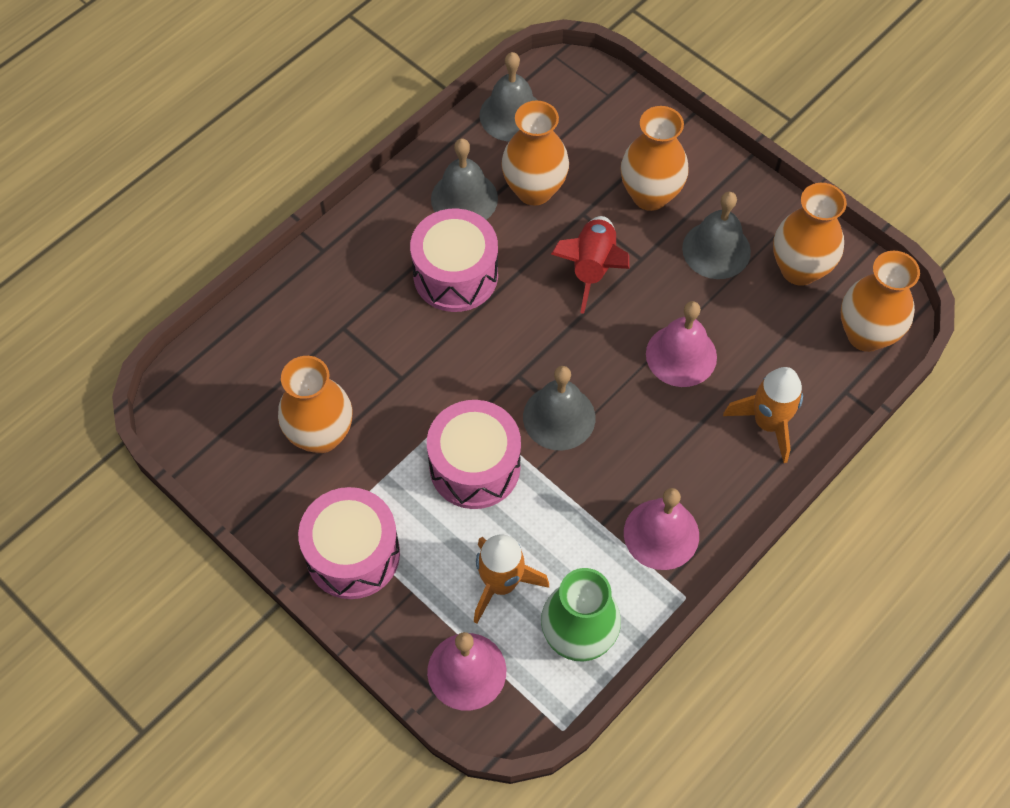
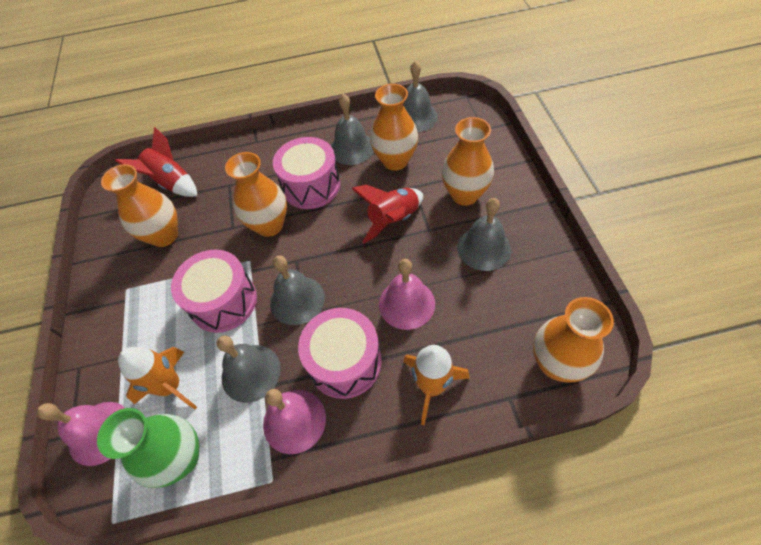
camera: 40 degrees right, 5 degrees down
(259, 365) = (172, 183): none -> red rocket
(353, 554) = (115, 313): pink drum -> pink drum (344, 362)
(576, 518) = (251, 373): none -> grey bell
(799, 269) = (535, 290): orange vase -> orange vase (269, 225)

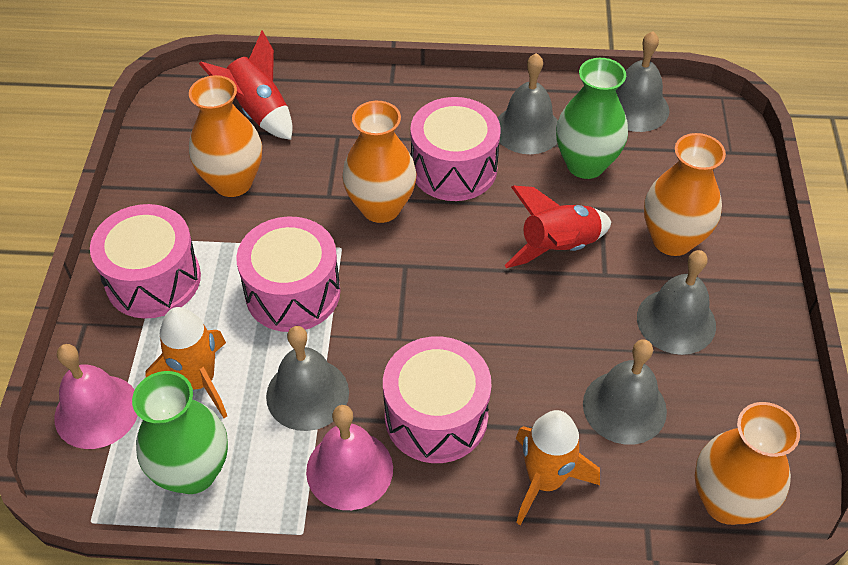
camera: 10 degrees right, 5 degrees down
(122, 320) = (153, 279): none -> pink drum
(297, 300) = (393, 318): grey bell -> grey bell (624, 407)
(395, 161) = (585, 164): orange vase -> green vase
(406, 304) = (543, 365): pink bell -> none

